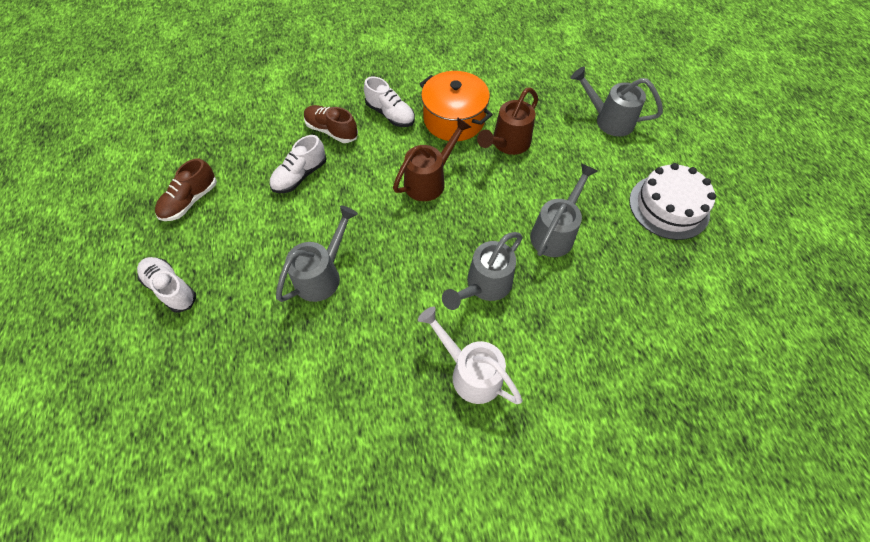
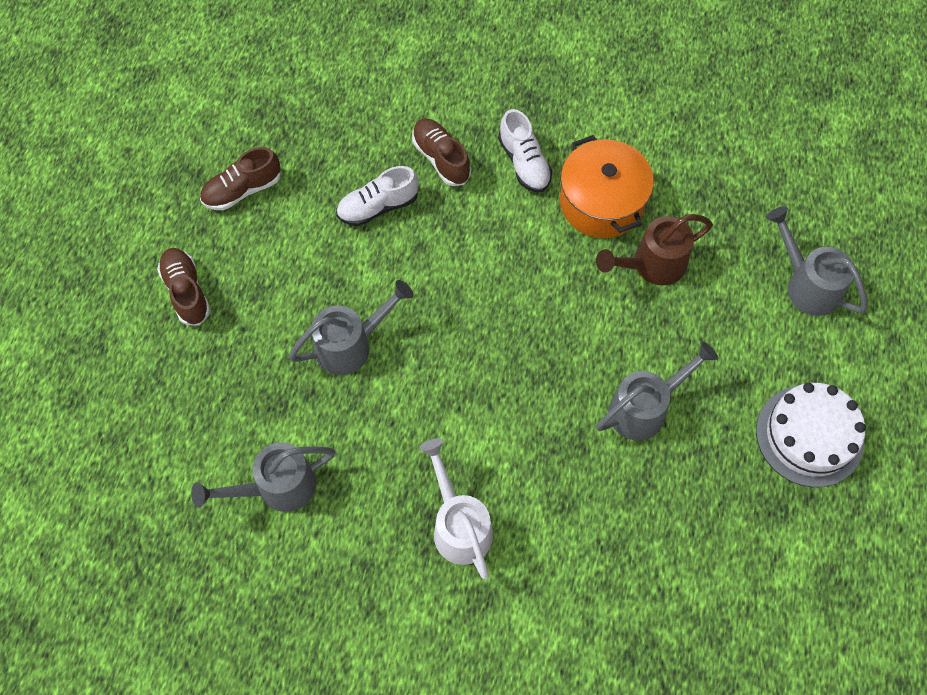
camera: 25 degrees right, 5 degrees up
(171, 288) = (186, 291): white shoe -> brown shoe
(429, 181) = (527, 276): brown watering can -> none
(485, 285) = (525, 436): grey watering can -> grey watering can (278, 487)

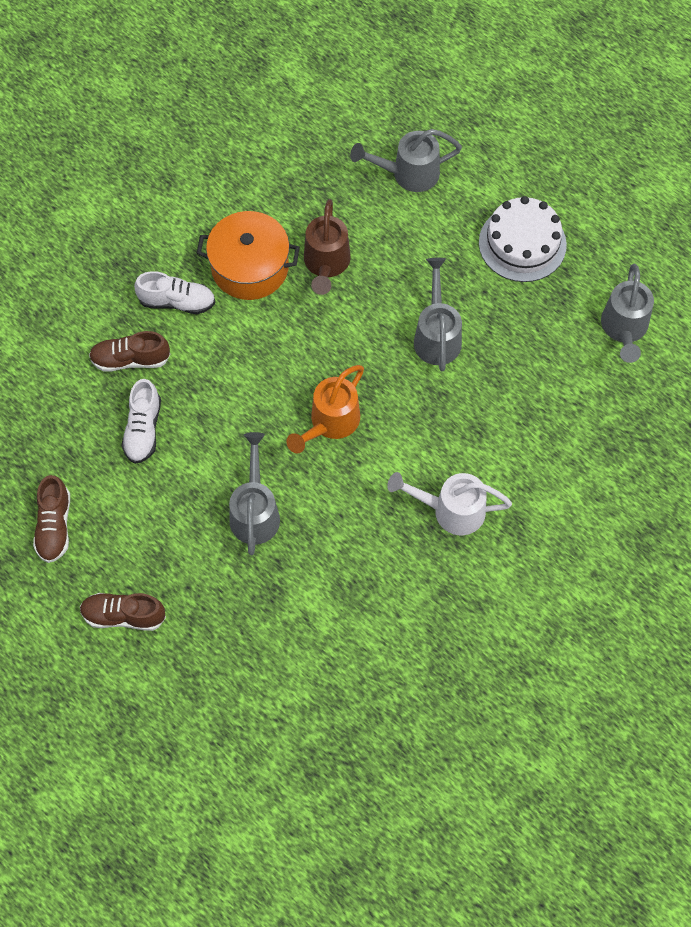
camera: 60 degrees left, 0 degrees up
(278, 487) = (343, 625): grey watering can -> grey watering can (624, 328)
(485, 361) = (330, 422): none -> orange watering can

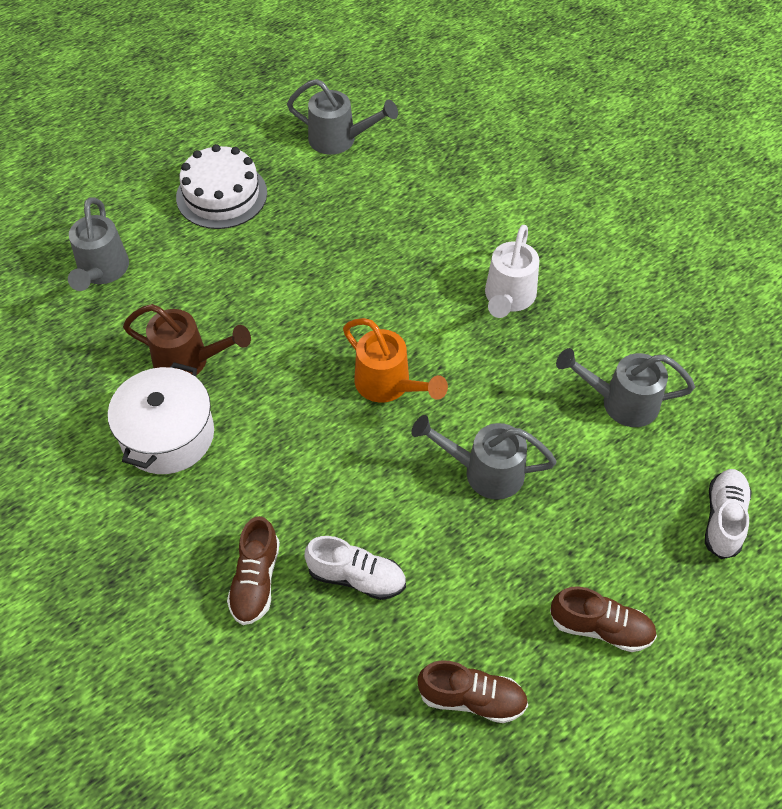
camera: 80 degrees left, 10 degrees down
(123, 616) = (601, 628): brown shoe -> brown shoe turned 90 degrees counterclockwise
(177, 302) = (189, 518): white shoe -> white shoe (723, 519)
(250, 267) = (168, 435): orange pot -> white pot
(437, 336) = (307, 278): grey watering can -> grey watering can (621, 402)

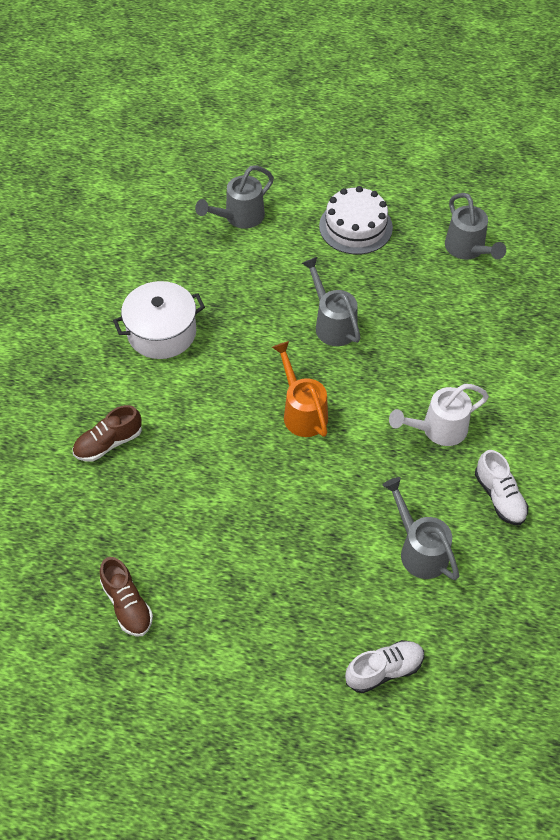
camera: 50 degrees right, 0 degrees up
(188, 361) = (220, 303): brown watering can -> none
(356, 577) = (154, 491): white shoe -> white shoe (499, 497)
(388, 385) = (302, 412): orange watering can -> orange watering can turned 150 degrees clockwise
(485, 472) = (289, 507): grey watering can -> grey watering can (332, 324)
(601, 628) = (235, 645): brown shoe -> none

